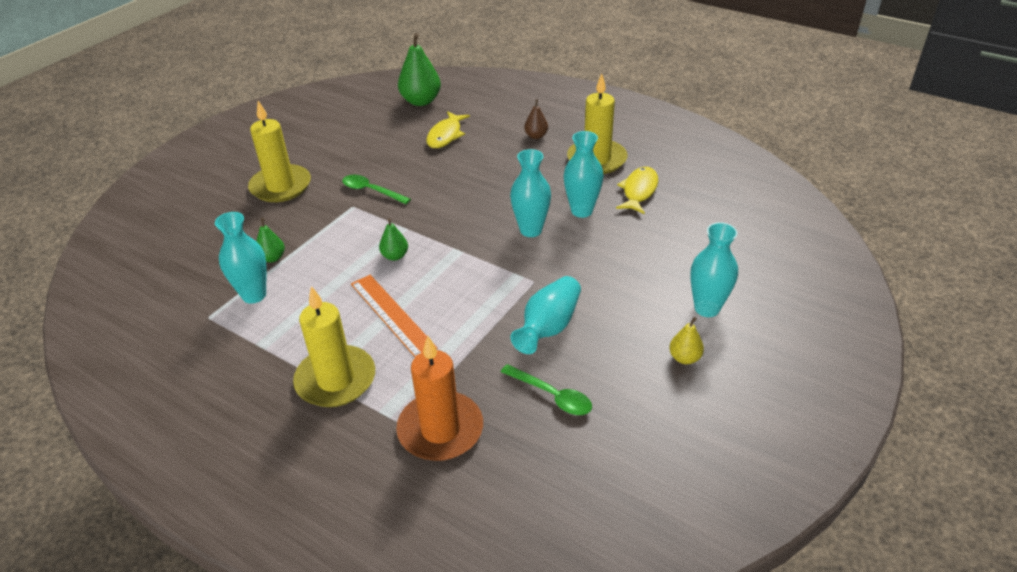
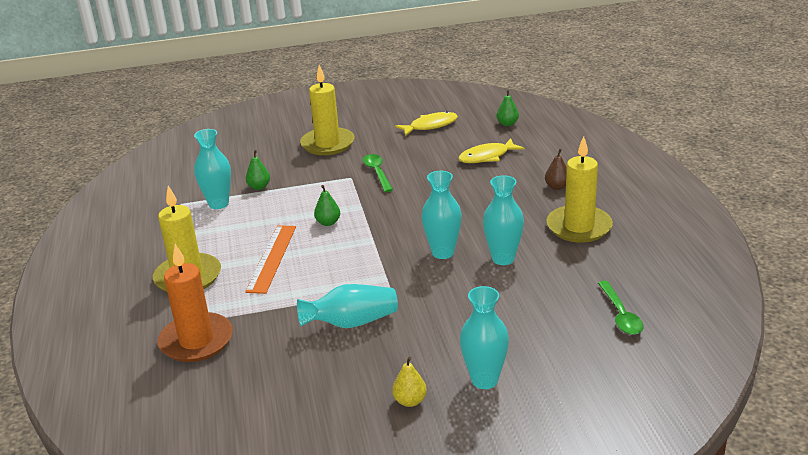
camera: 45 degrees right, 10 degrees down
(421, 101) = (507, 124): green pear -> green pear, size x0.53
(552, 396) = (286, 365): green spoon -> green spoon (621, 315)
(639, 191) = (575, 267): yellow fish -> yellow fish (430, 126)

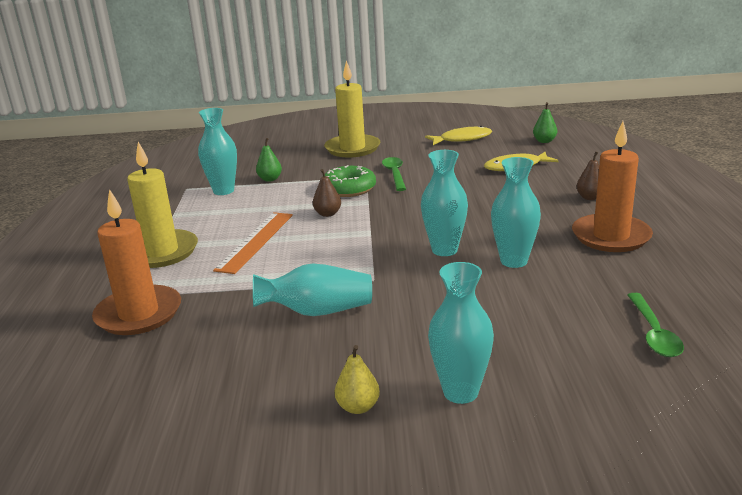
camera: 10 degrees right, 5 degrees down
(328, 222) = (327, 214): green pear -> brown pear
(339, 192) = (349, 189): none -> green donut
(579, 227) = (611, 236): yellow candle -> orange candle

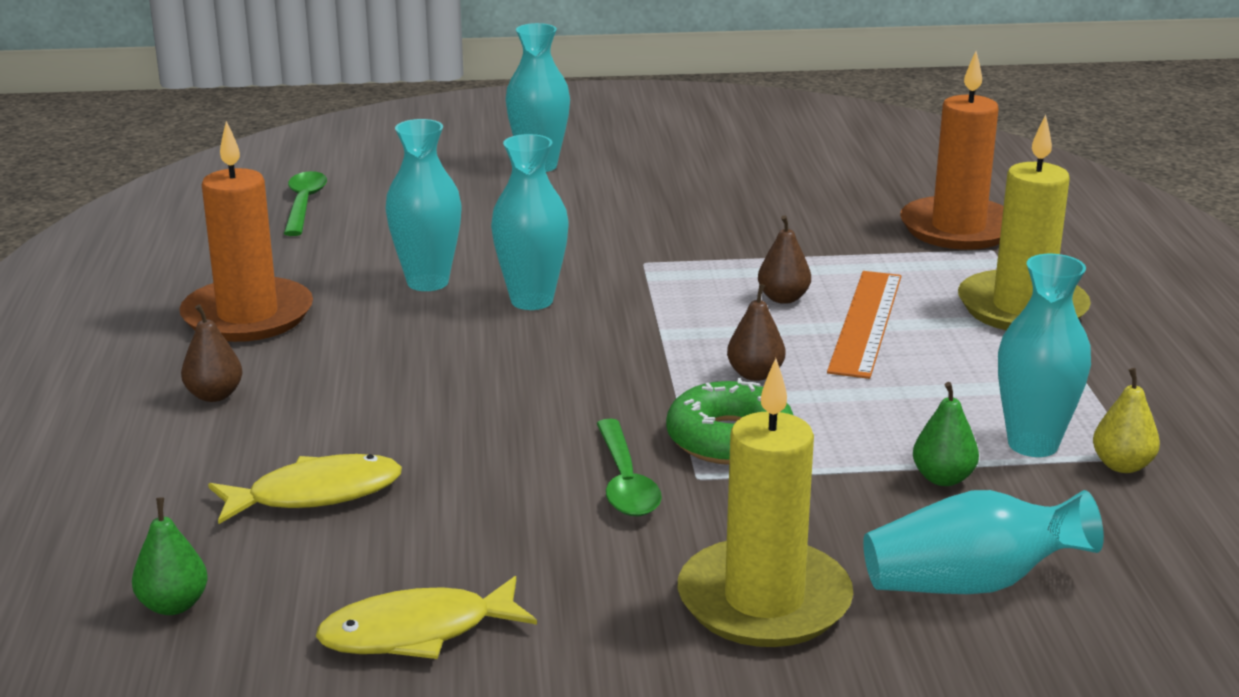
camera: 175 degrees right, 0 degrees up
(294, 255) = (783, 298): none -> brown pear
(317, 311) = (712, 228): turquoise vase -> turquoise vase (971, 583)
(358, 407) = (642, 158): yellow pear -> yellow pear (1122, 465)

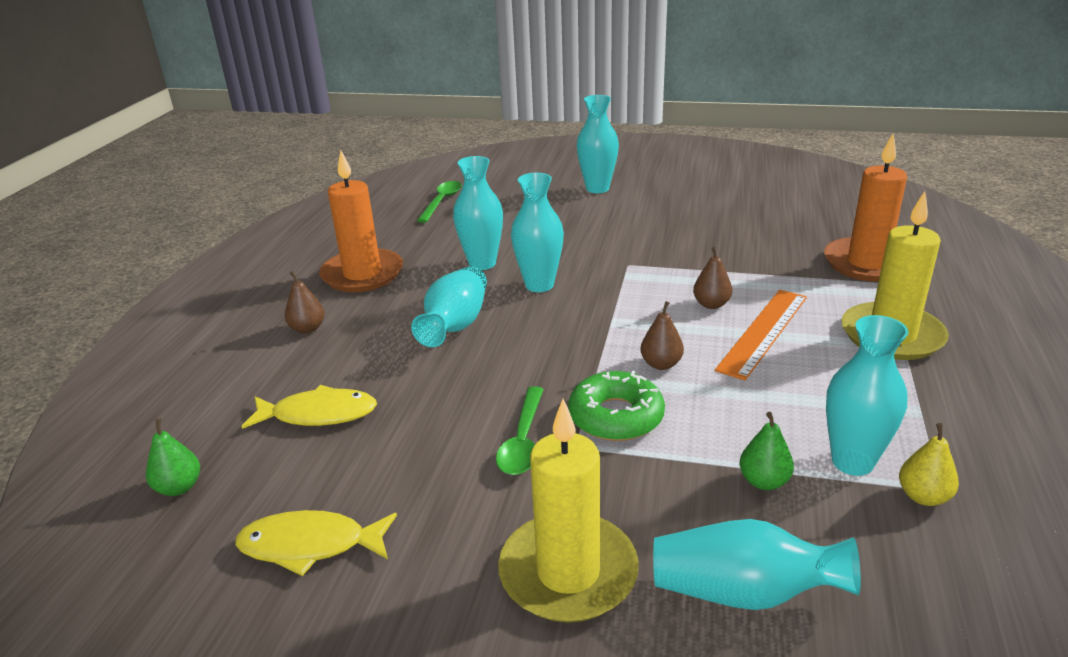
camera: 20 degrees right, 5 degrees up
(442, 364) = (456, 325): none -> turquoise vase

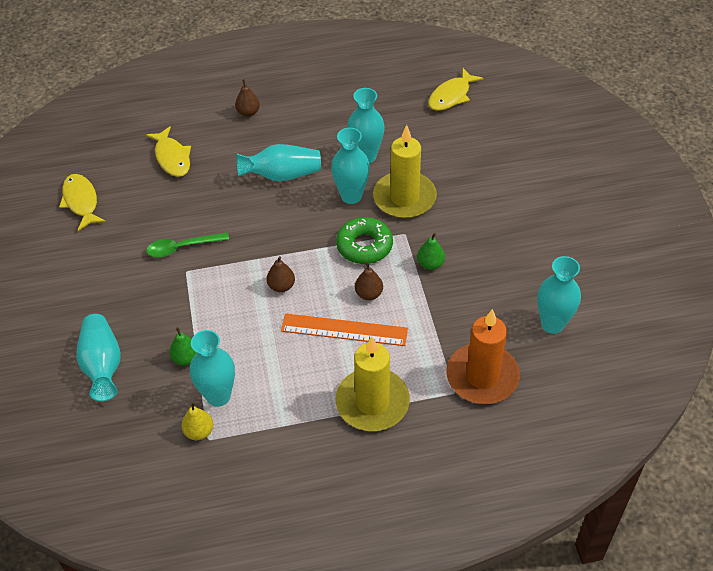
camera: 65 degrees right, 20 degrees up
(179, 487) = (101, 138): green pear -> green pear (430, 264)
(362, 274) = (322, 105): orange candle -> none
(442, 201) = (451, 96): green spoon -> yellow fish
(568, 572) = (94, 297): yellow candle -> yellow candle (404, 198)
(597, 188) = (530, 175): turquoise vase -> turquoise vase (552, 324)
(616, 417) = (219, 280): green donut -> green donut (364, 246)

